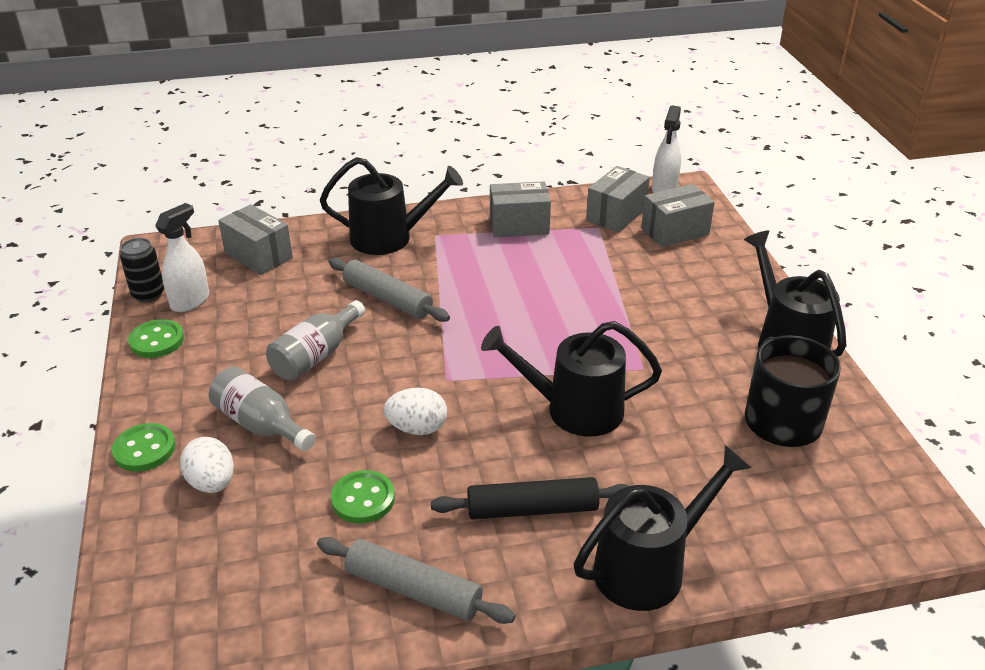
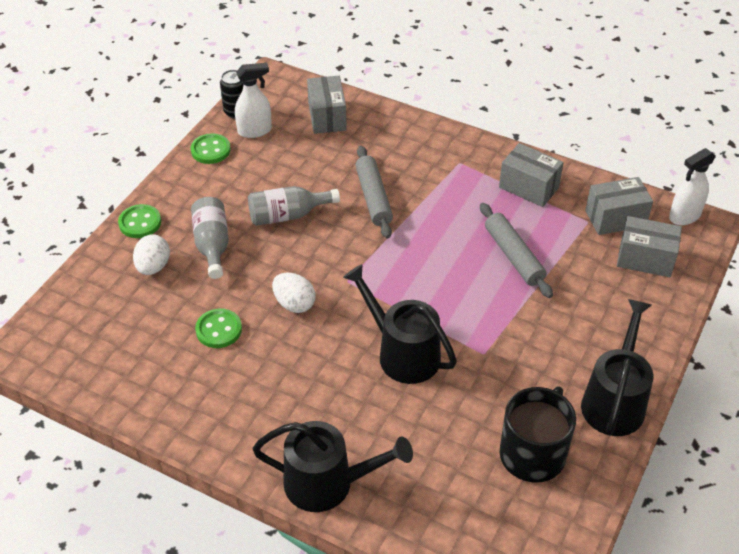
camera: 40 degrees right, 10 degrees up
(389, 238) = (425, 148): black watering can -> none
(413, 590) = (189, 402): grey rolling pin -> grey rolling pin (513, 256)
(532, 509) = (302, 401): black rolling pin -> none

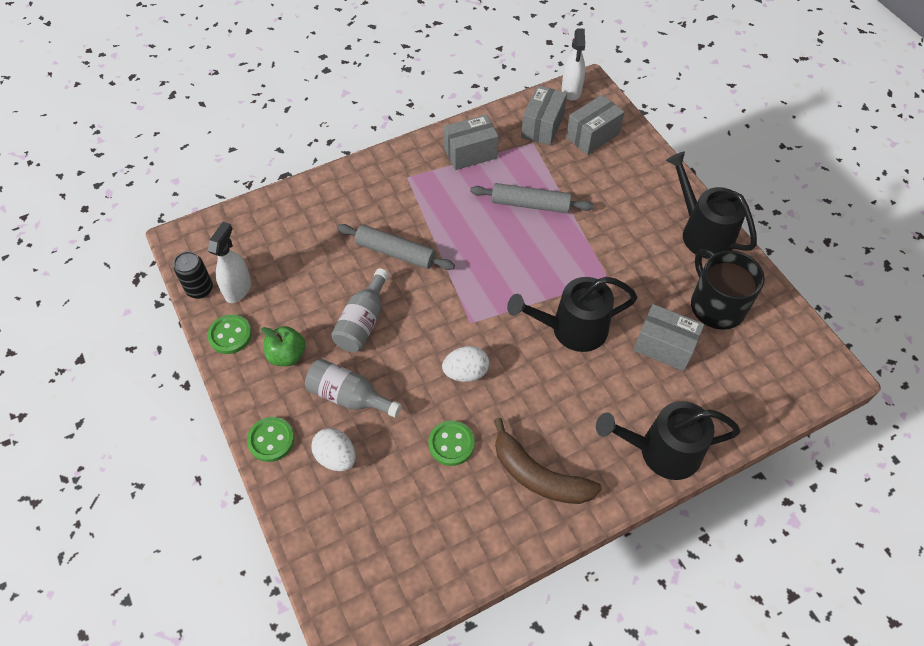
camera: 55 degrees left, 10 degrees up
(219, 190) = (287, 355): none -> green apple
(233, 403) = (538, 476): none -> brown banana
(327, 117) = (272, 229): grey box -> grey box (664, 346)
(327, 483) = (662, 451): black watering can -> black watering can turned 135 degrees counterclockwise

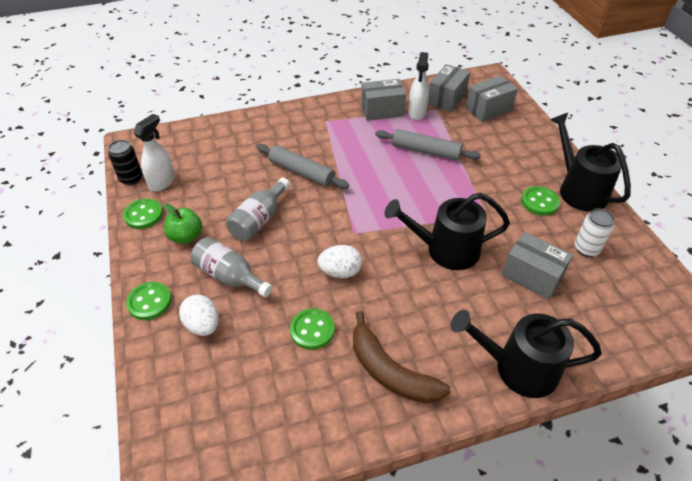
camera: 10 degrees right, 10 degrees down
(571, 91) = (475, 78): white spray bottle -> white spray bottle (417, 113)
(663, 254) = (539, 202): none -> green button
(716, 305) = (586, 249): black mug -> white can

